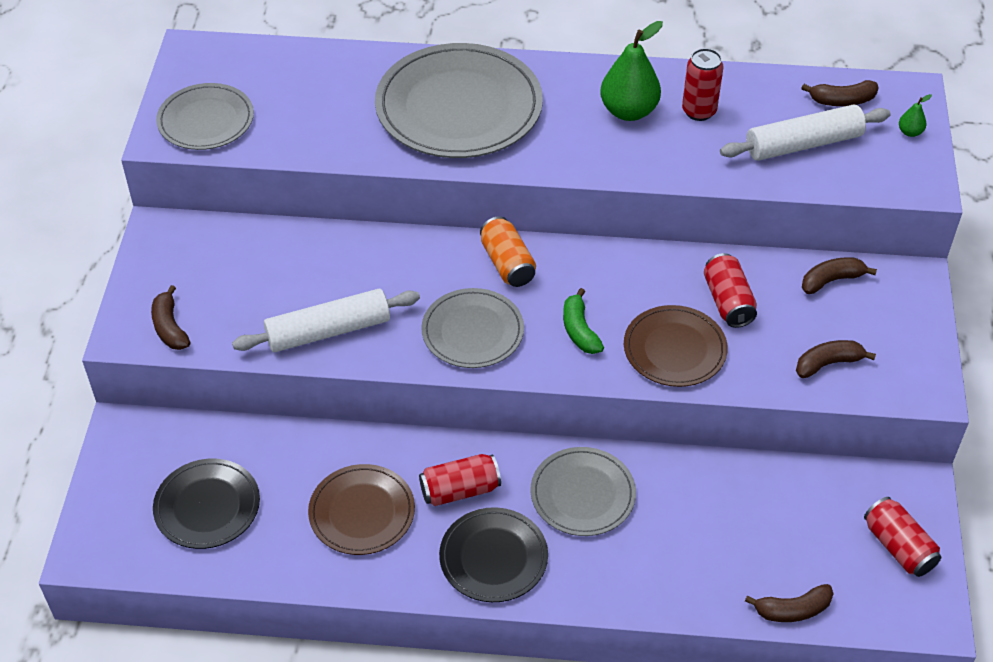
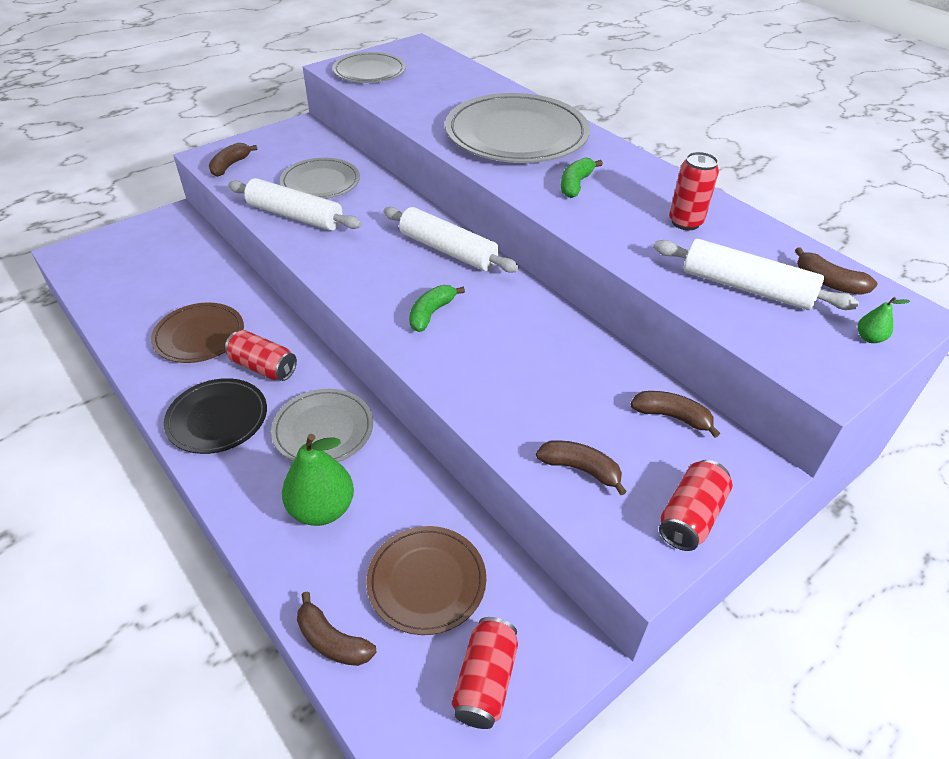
camera: 45 degrees right, 5 degrees down
(207, 506) = (144, 274): black plate -> none
(472, 331) = (367, 269): grey plate -> grey plate (320, 182)
(507, 263) = (448, 250): orange can -> white rolling pin
(579, 130) = (575, 184): none -> green banana
(629, 111) = (629, 194): green pear -> green pear (322, 509)
(674, 349) = (476, 370): brown plate -> brown plate (426, 581)
(728, 301) = (563, 370): red can -> red can (690, 516)

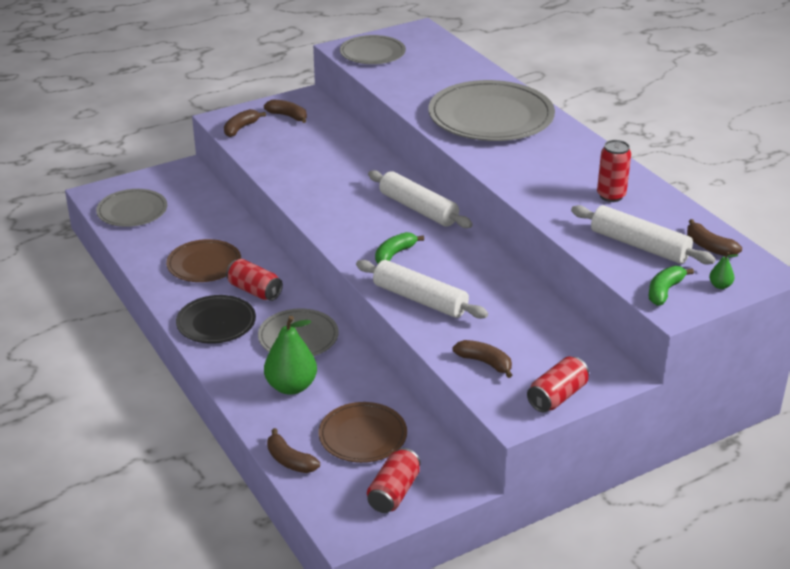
camera: 10 degrees right, 10 degrees down
(295, 216) = (293, 173): white rolling pin -> white rolling pin (420, 299)
(320, 182) = (318, 147): grey plate -> grey plate (132, 211)
(575, 184) = (529, 161): green banana -> green banana (664, 291)
(672, 417) = (567, 337): brown banana -> brown banana (288, 116)

